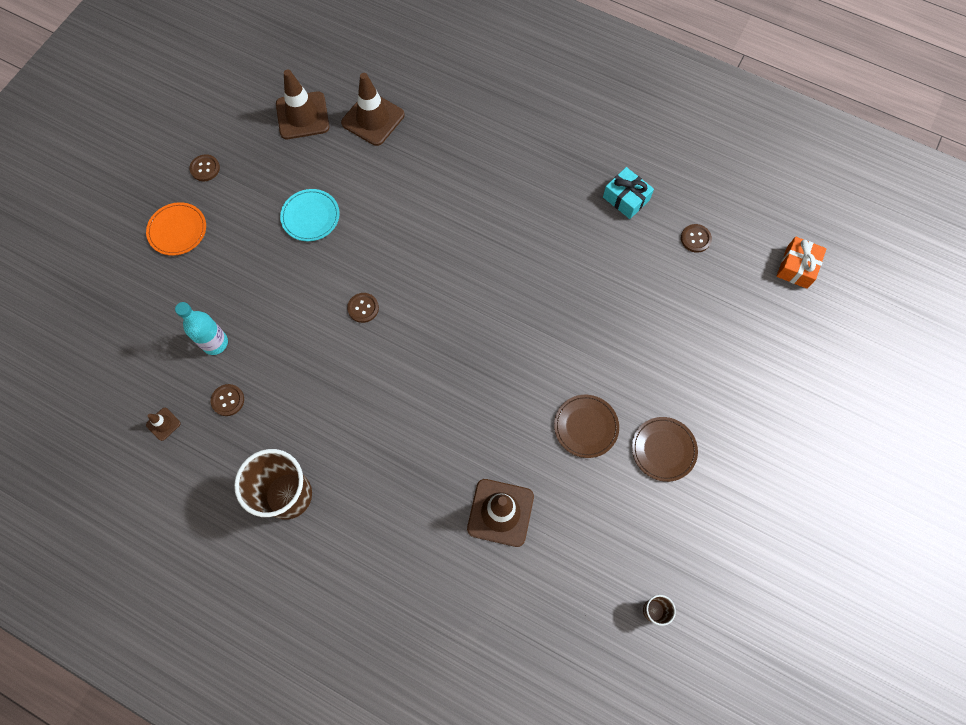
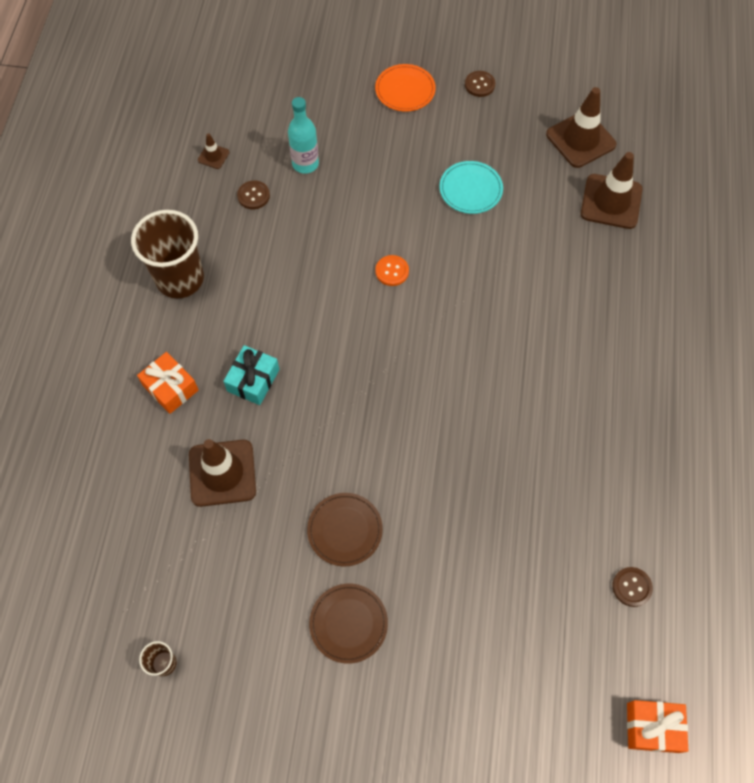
camera: 70 degrees right, 5 degrees down
(363, 308) = (392, 271): brown button -> orange button
(400, 535) = (170, 388): none -> orange gift
(626, 198) = (646, 489): turquoise gift -> turquoise gift (253, 380)

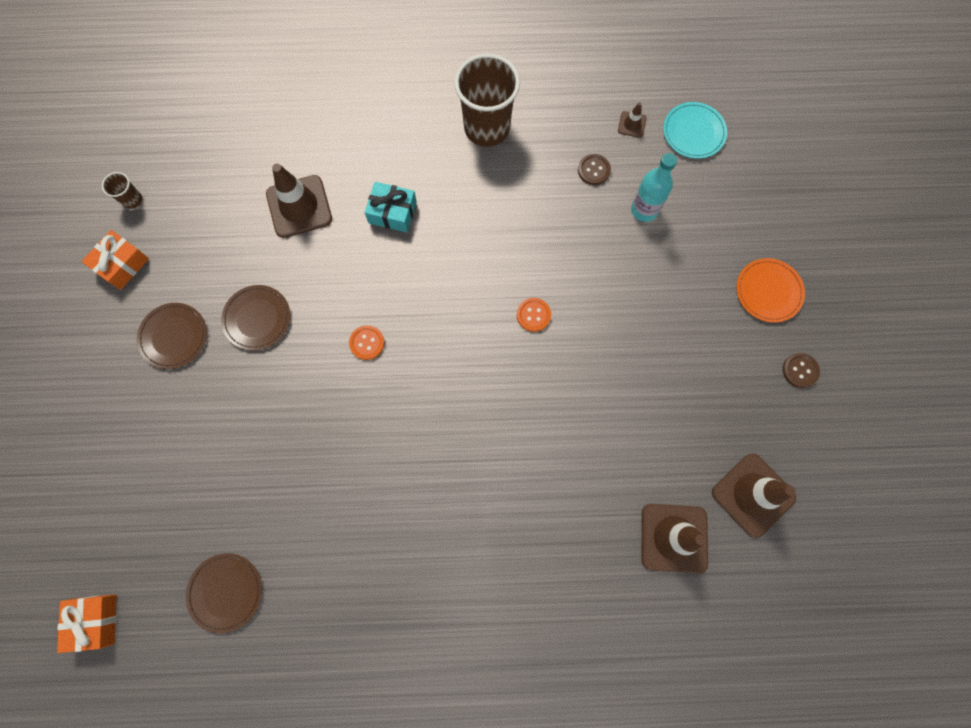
camera: 80 degrees right, 10 degrees up
(170, 388) = (374, 146): orange gift -> orange gift (122, 264)
(393, 423) = (367, 343): none -> orange button
(470, 189) = (653, 379): turquoise plate -> turquoise plate (693, 132)
(631, 587) = (225, 592): brown button -> brown plate

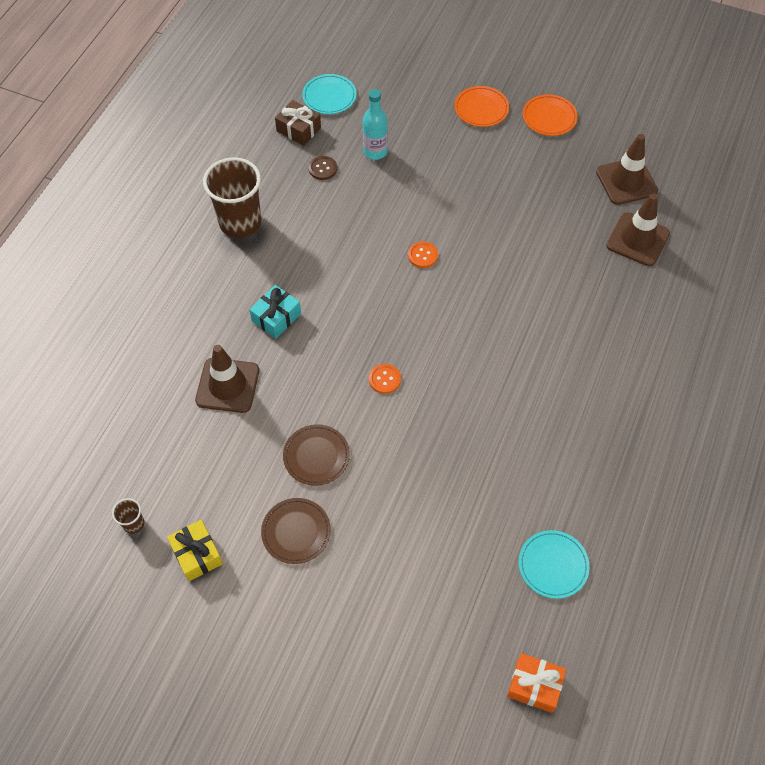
camera: 65 degrees left, 15 degrees down
(122, 264) = (197, 554): orange gift -> yellow gift
(225, 592) = (553, 565): brown plate -> turquoise plate
(632, 124) = (298, 129): brown traffic cone -> brown gift
(800, 370) = (549, 117): brown button -> orange plate

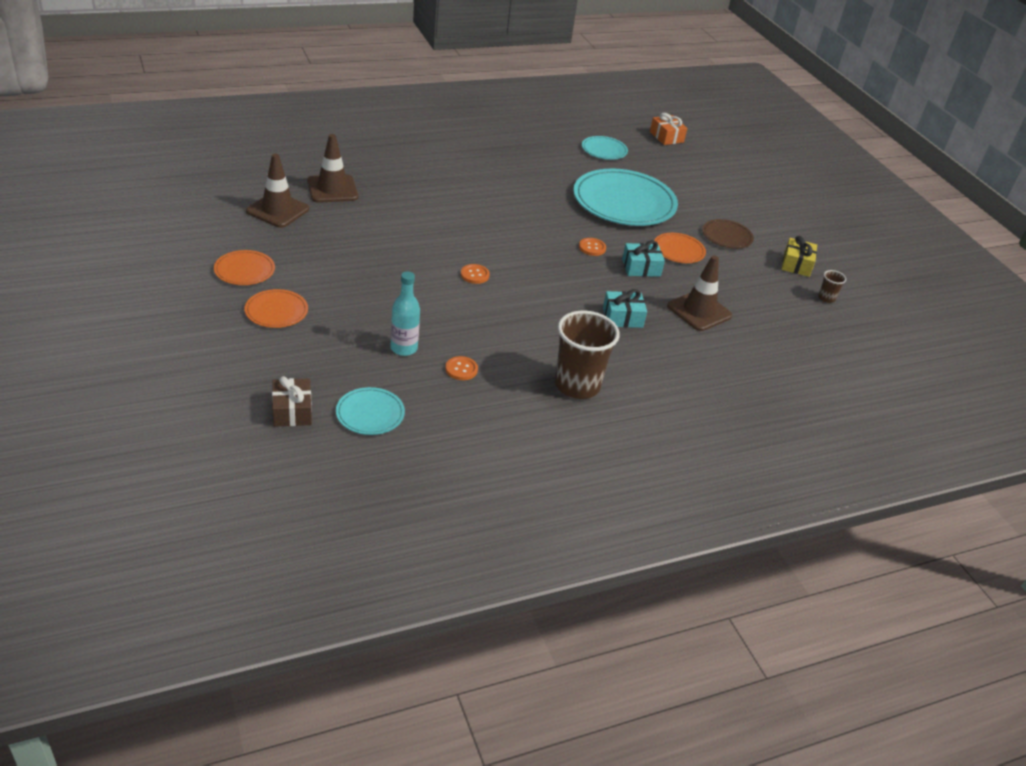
camera: 140 degrees left, 20 degrees down
(298, 129) = (436, 410): brown gift -> brown gift (292, 411)
(316, 456) = (678, 250): brown plate -> orange plate
(322, 395) = (641, 267): none -> turquoise gift
(323, 168) = (461, 369): brown button -> orange button
(434, 483) = (624, 202): none -> turquoise plate

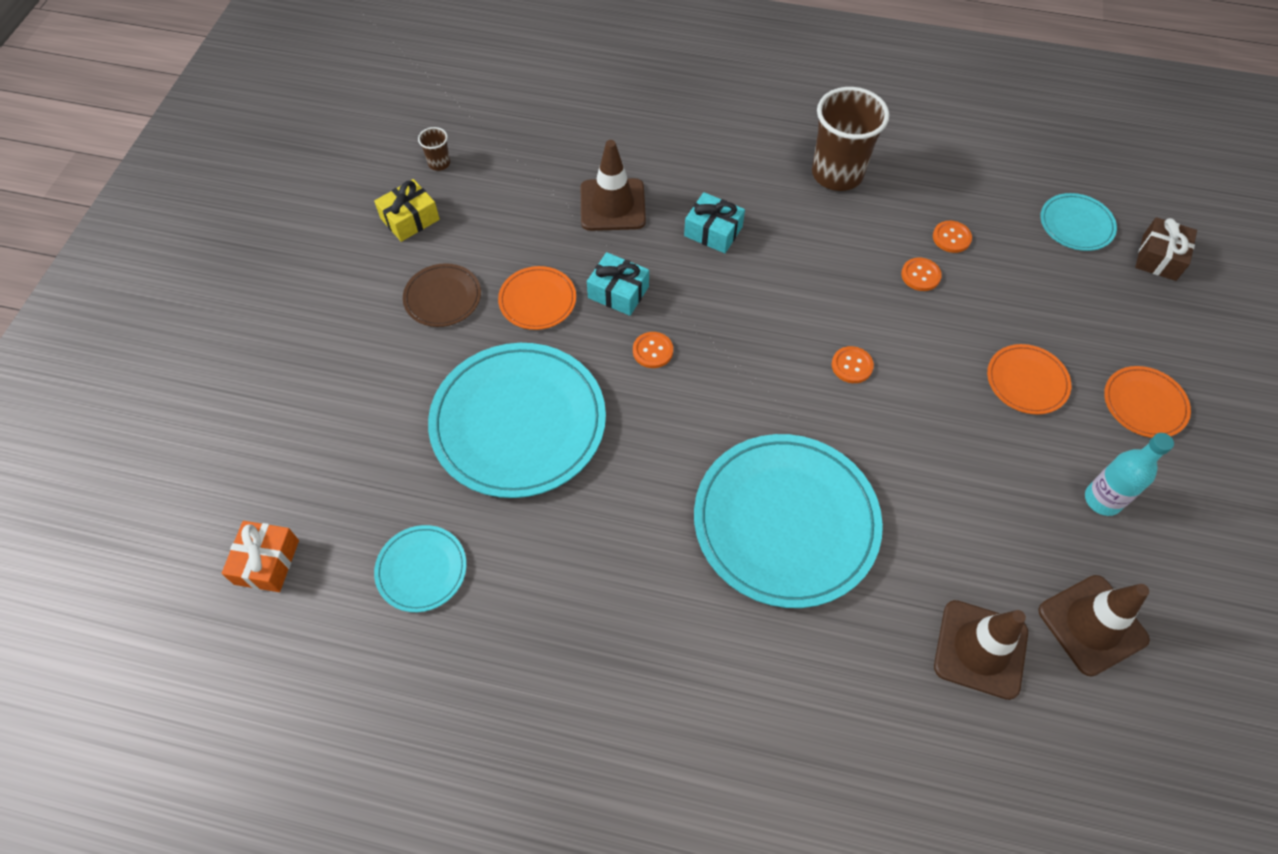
camera: 140 degrees left, 20 degrees up
(244, 270) = (1173, 498): orange plate -> orange plate (1027, 381)
(404, 348) = (1004, 288): turquoise bottle -> turquoise bottle (1102, 500)
(458, 204) = (786, 522): none -> turquoise plate
(467, 337) = (920, 275): none -> orange button

